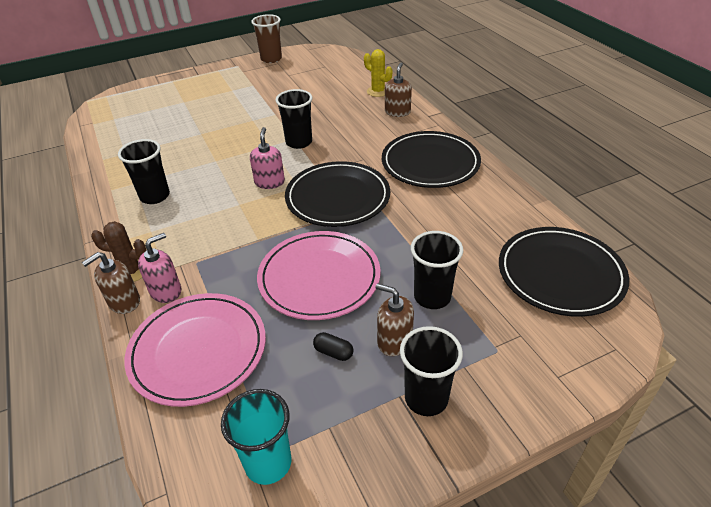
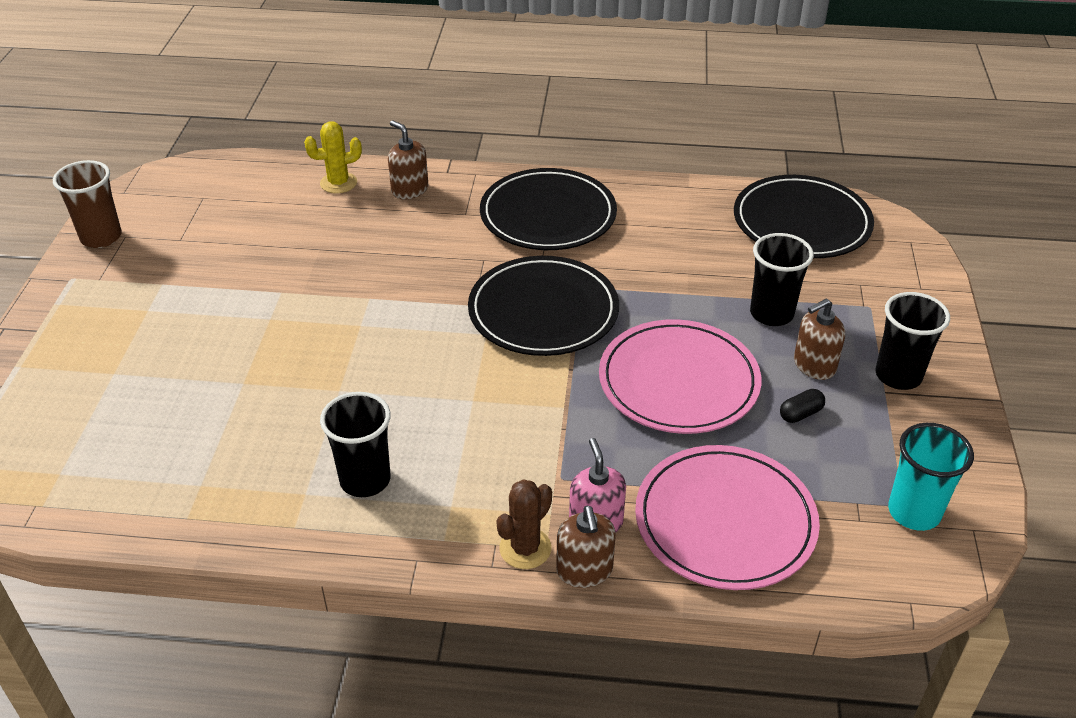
camera: 60 degrees left, 0 degrees up
(269, 182) = (450, 356): pink soap dispenser -> none
(299, 142) = (383, 297): black cup -> none

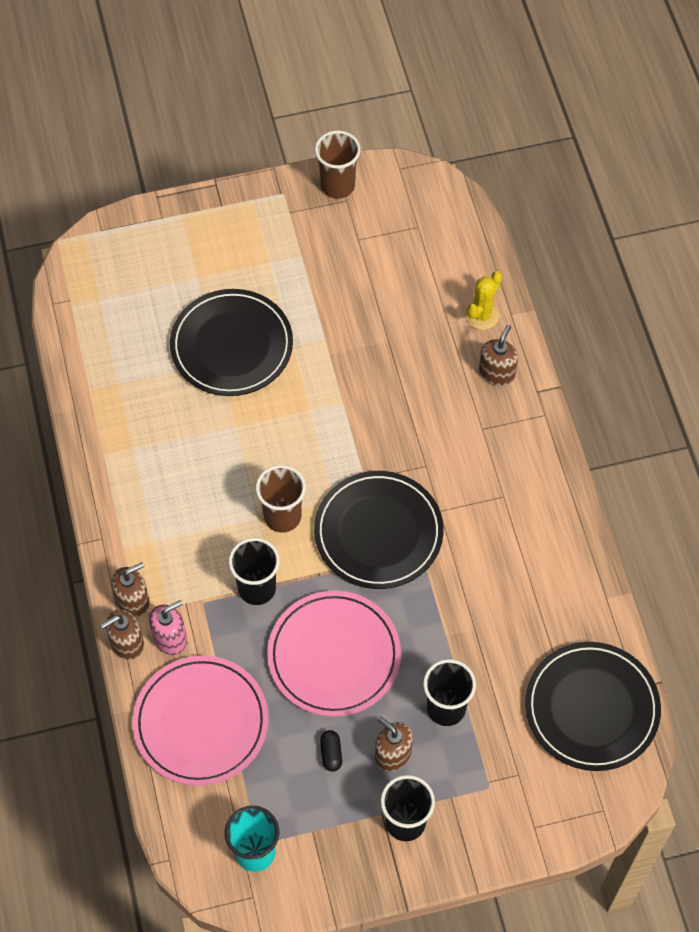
camera: 70 degrees right, 20 degrees up
(338, 183) = (482, 315): yellow cactus -> yellow cactus turned 75 degrees clockwise
(365, 480) = (157, 479): black cup -> black cup (257, 588)
(482, 380) = (282, 516): none -> brown cup
(525, 548) = (133, 600): brown cactus -> brown soap dispenser
(548, 215) = (509, 494): black plate -> black plate (231, 346)
(800, 414) = (331, 753): black capsule -> black capsule turned 45 degrees clockwise

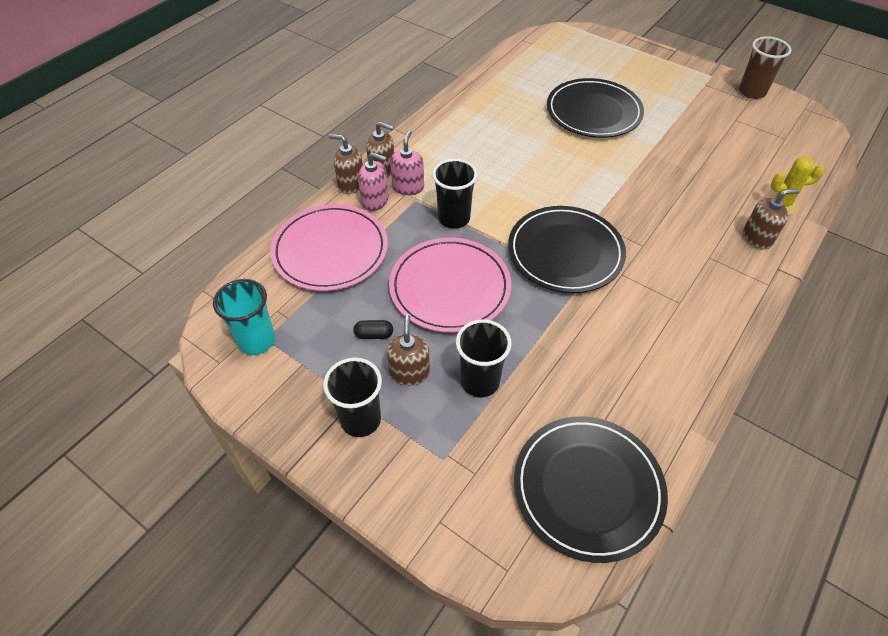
camera: 50 degrees right, 10 degrees down
(179, 595) = (408, 187): none -> pink soap dispenser
(282, 516) = (516, 199): brown cup -> none
(331, 753) = (374, 335): black capsule -> black capsule turned 45 degrees clockwise

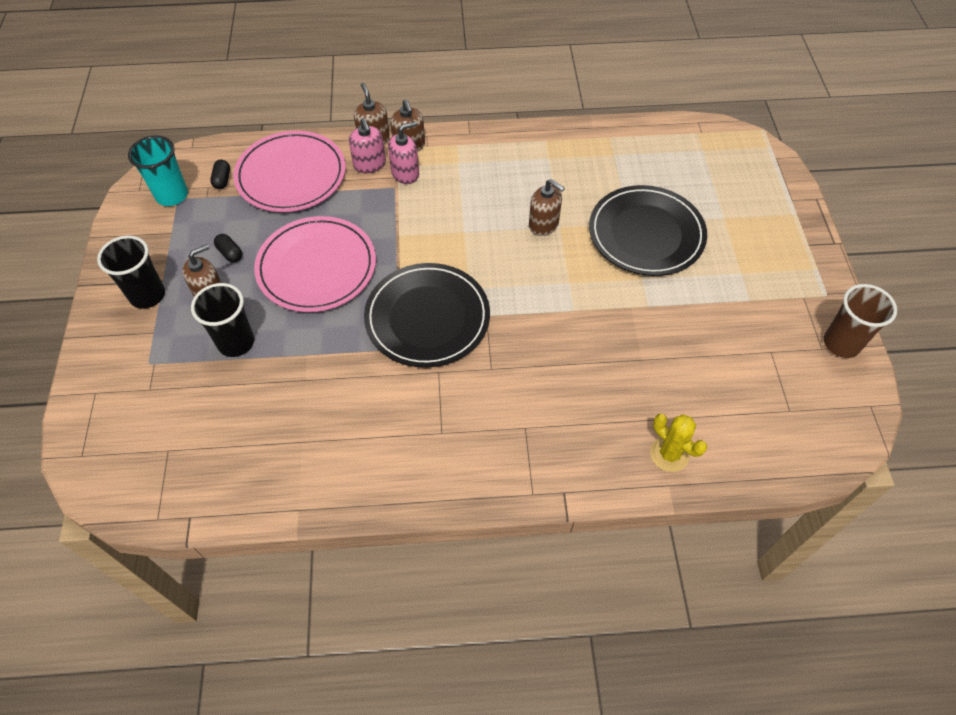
camera: 50 degrees right, 5 degrees up
(281, 296) = (222, 180): none -> black capsule
(454, 218) = (396, 223): black cup -> none
(588, 488) = (185, 468): black plate -> none
(757, 238) = (592, 455): brown soap dispenser -> brown soap dispenser (544, 224)

